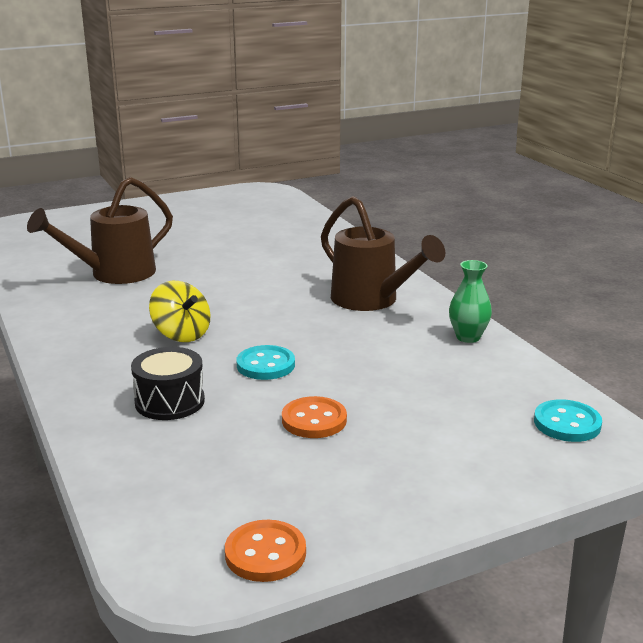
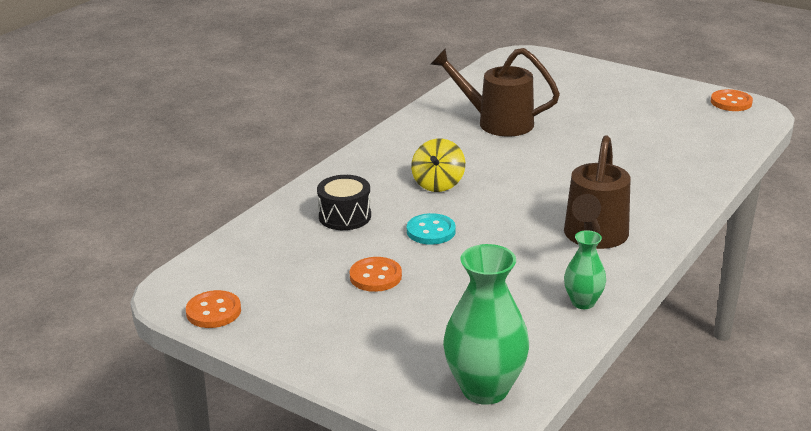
camera: 60 degrees right, 5 degrees up
(239, 192) = (731, 102): none -> orange button
(567, 423) = (485, 389): turquoise button -> green vase

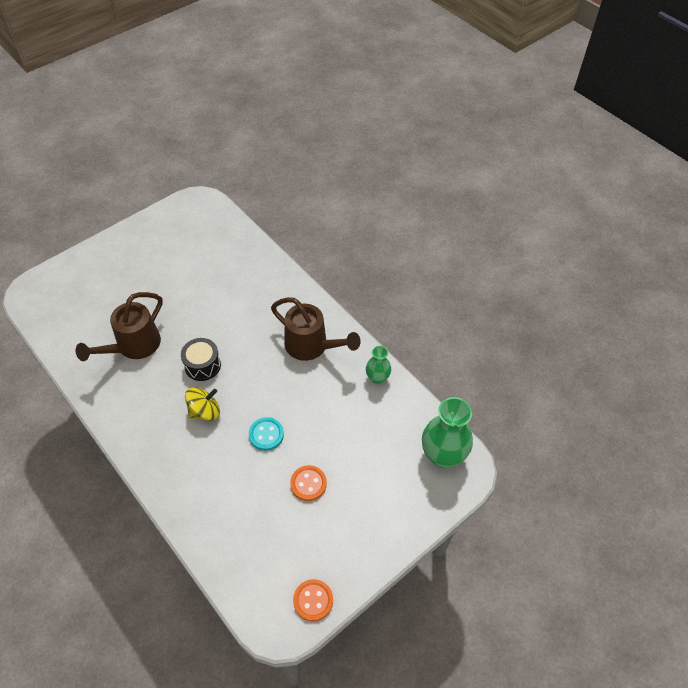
camera: 75 degrees left, 25 degrees up
(345, 216) = (222, 484): black drum -> black drum (202, 365)
(438, 184) = (204, 411): yellow spinning top -> yellow spinning top turned 60 degrees counterclockwise
(731, 102) = (182, 208): orange button -> none

